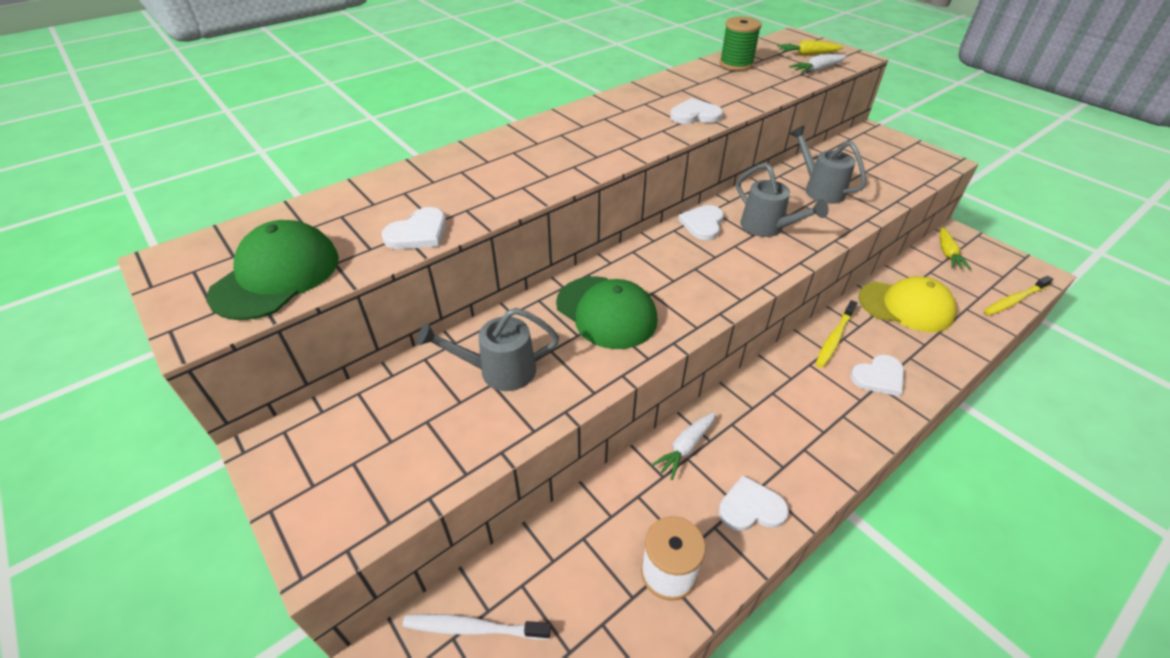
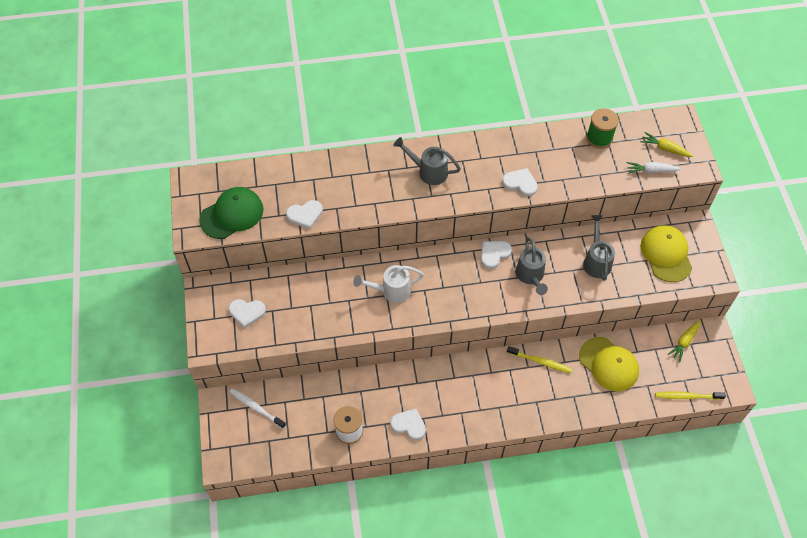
camera: 30 degrees right, 15 degrees up
(499, 371) = (317, 300): grey watering can -> grey watering can (428, 171)
(606, 312) = (391, 290): green cap -> white watering can
(685, 448) = (401, 380): white carrot -> none
(834, 338) = (540, 362): yellow toothbrush -> yellow toothbrush turned 135 degrees counterclockwise
(878, 160) = (666, 254): none -> yellow cap
(878, 377) = (541, 397): white heart -> white heart (247, 312)

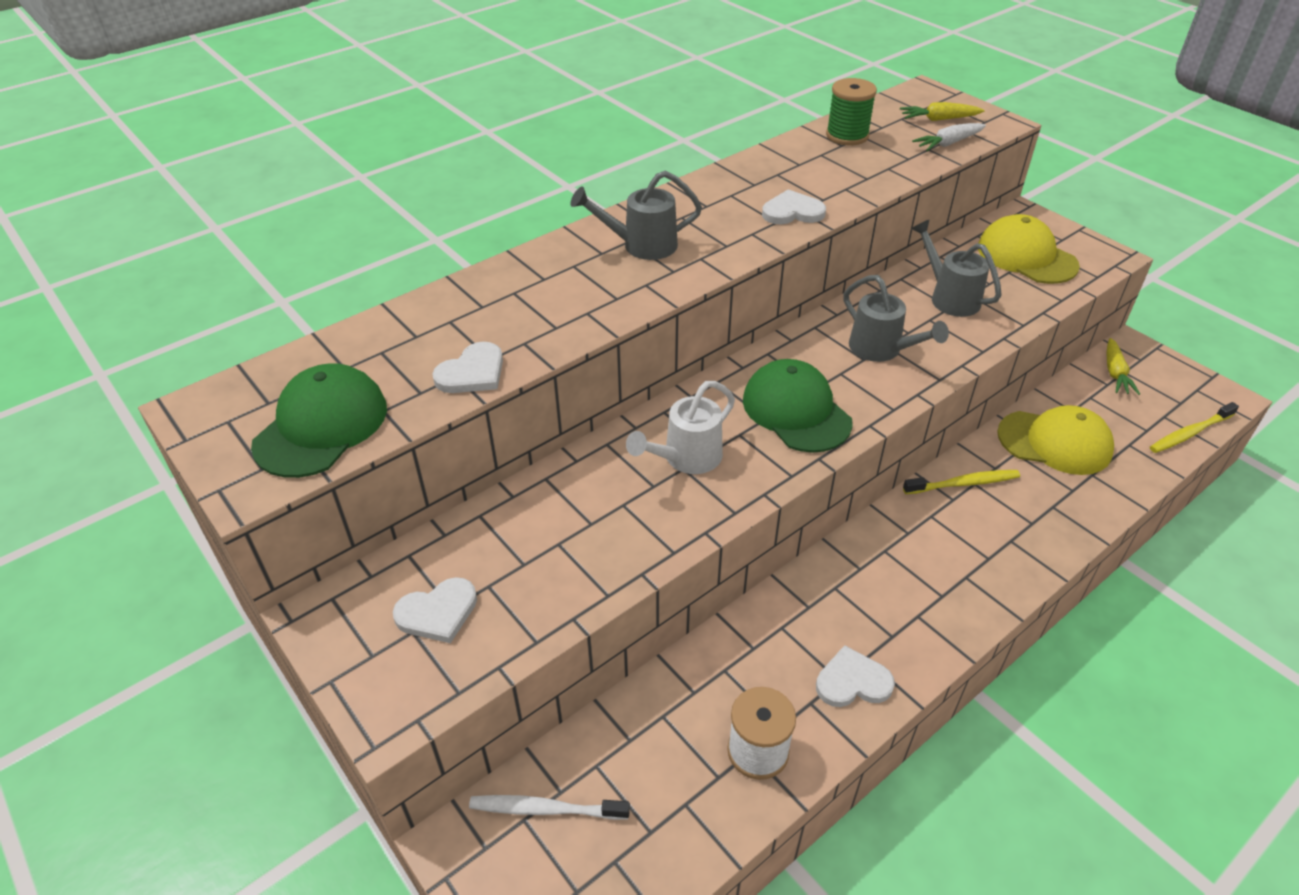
camera: 30 degrees left, 15 degrees down
(460, 290) = (796, 411): none -> green cap
(494, 254) = (803, 345): white heart -> none

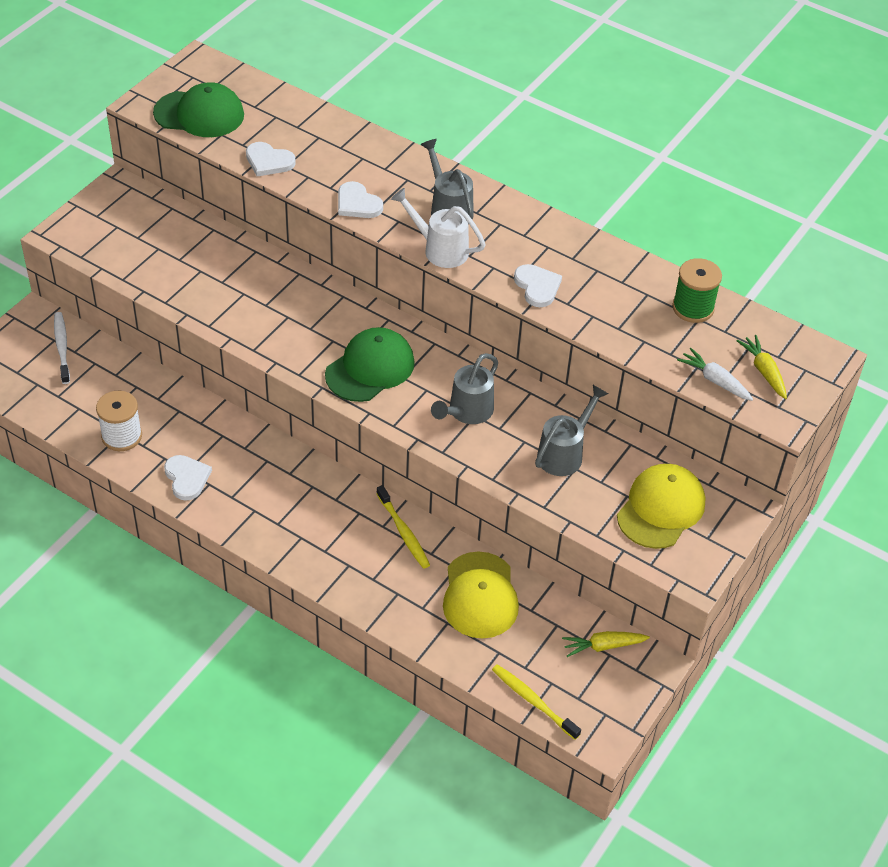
camera: 70 degrees right, 5 degrees up
(438, 612) = (132, 233): white heart -> white heart (357, 203)
(686, 458) = (298, 316): white watering can -> white watering can (440, 249)

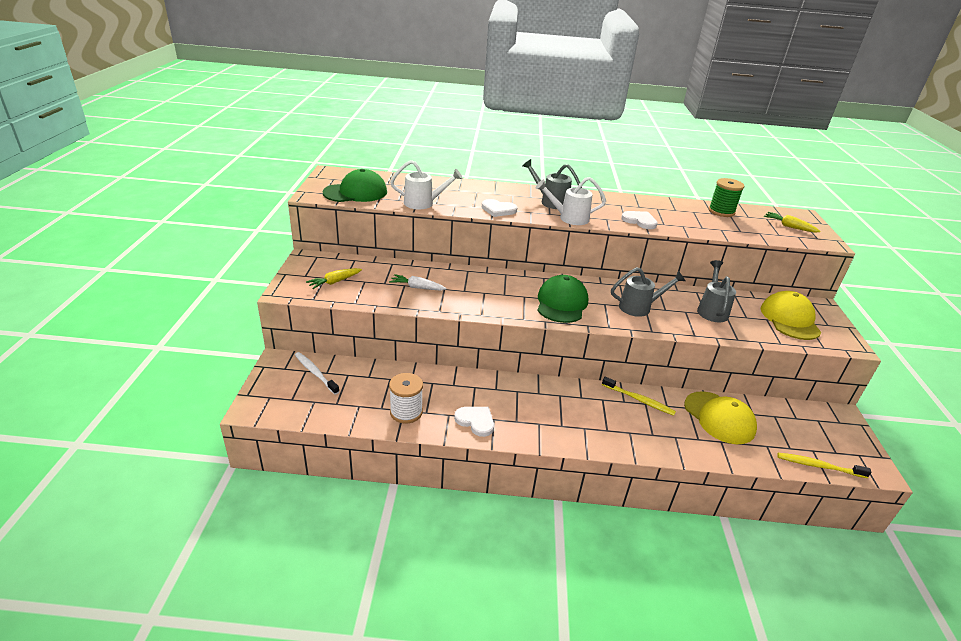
camera: 30 degrees left, 15 degrees down
(268, 161) = (423, 203): white heart -> white watering can
(467, 412) = (639, 307): grey watering can -> grey watering can turned 105 degrees counterclockwise
(603, 646) = (809, 417): yellow carrot -> yellow carrot (334, 282)
(715, 380) = (776, 236): white carrot -> white carrot (417, 287)

